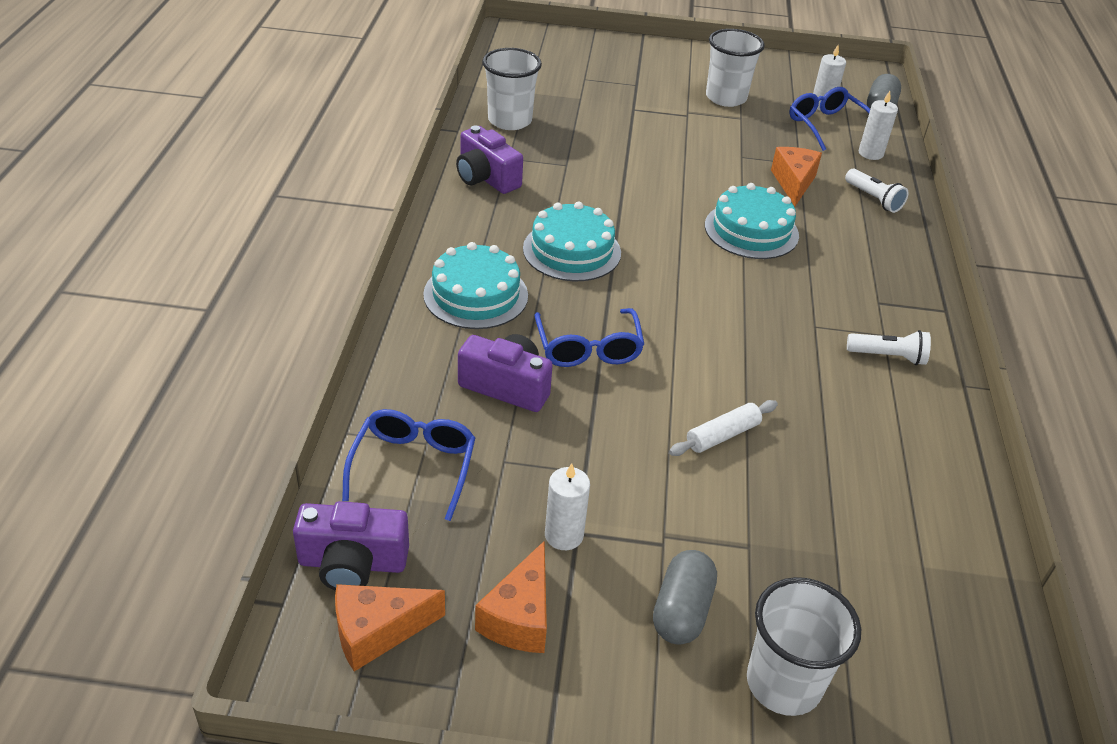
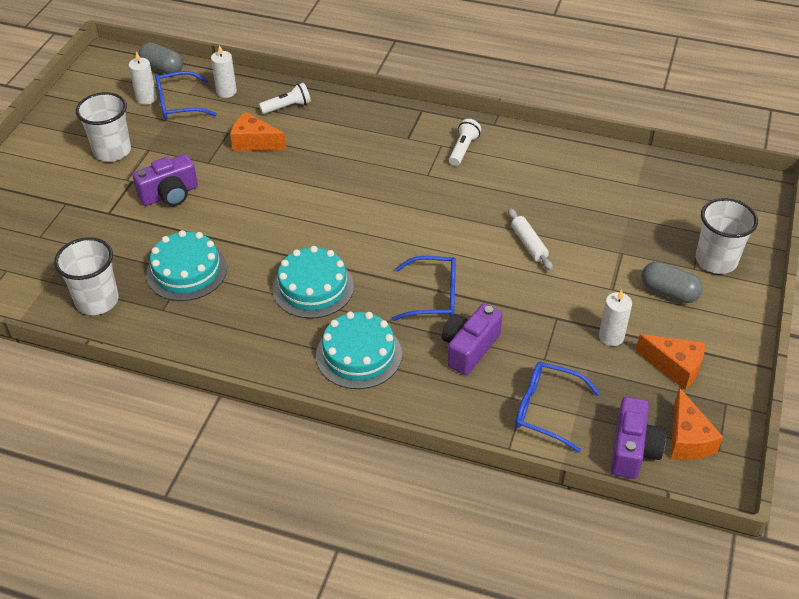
camera: 75 degrees left, 5 degrees up
(486, 178) = (190, 329): purple camera -> purple camera (170, 194)
(751, 230) = (310, 180): turquoise cake -> turquoise cake (187, 271)

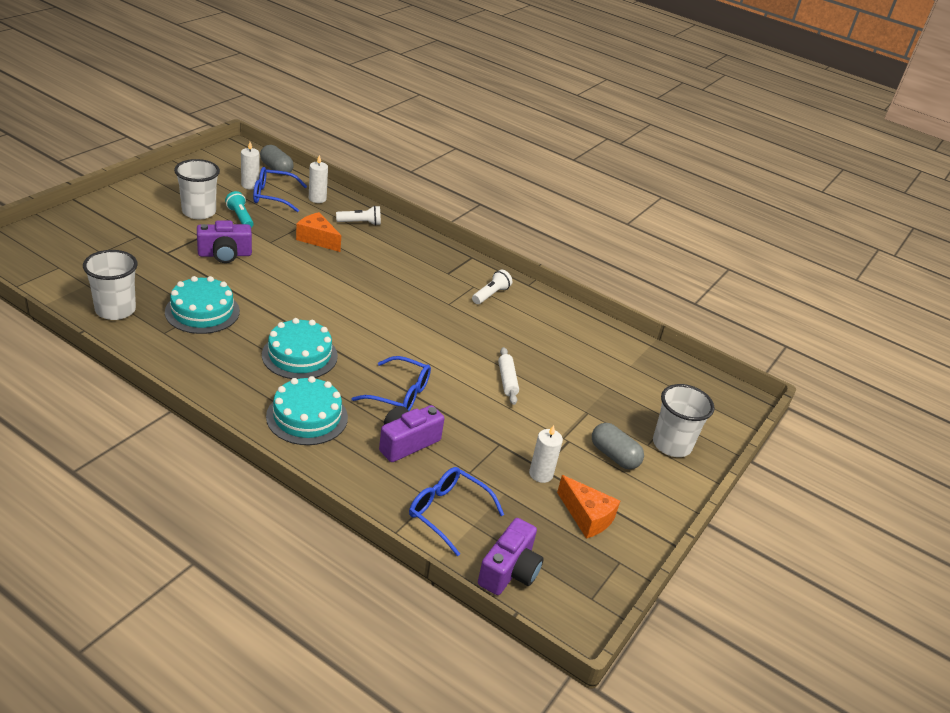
camera: 10 degrees right, 10 degrees down
(159, 143) = (240, 217): none -> turquoise flashlight
(687, 439) = (566, 579): orange cheese -> none

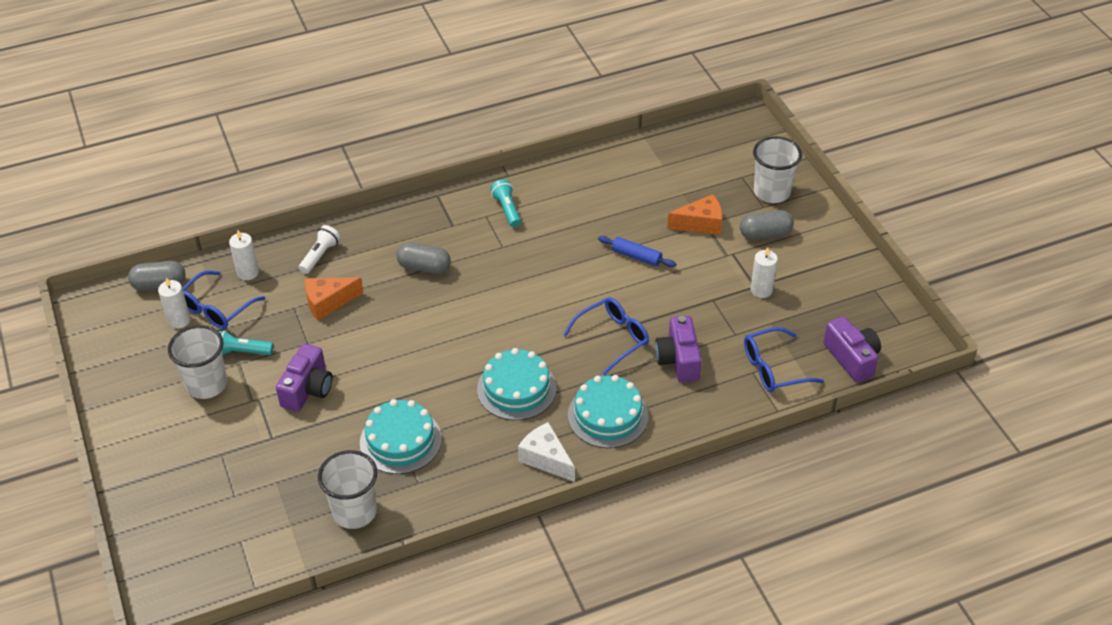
camera: 50 degrees left, 10 degrees up
(232, 394) = (546, 459): none -> white cheese
(391, 272) = (424, 267): none -> grey capsule
(491, 294) = (507, 209): white flashlight -> turquoise flashlight
(507, 380) = (636, 256): white rolling pin -> blue rolling pin
(586, 517) = (821, 285): orange cheese -> orange cheese (701, 224)

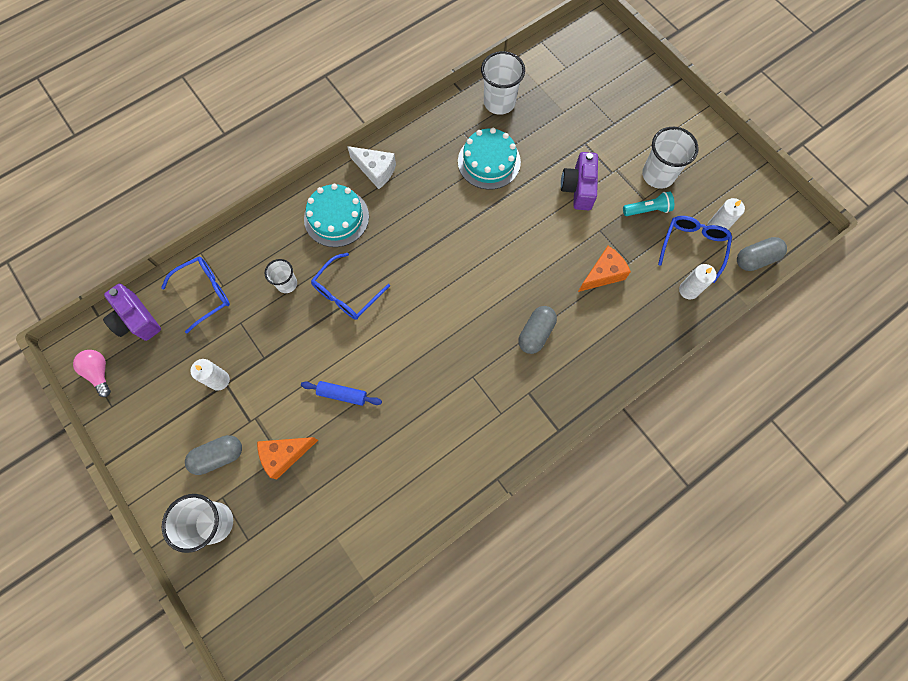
camera: 165 degrees right, 25 degrees up
(320, 255) = (635, 325): white flashlight -> none
(424, 267) = (535, 333): grey capsule -> grey capsule turned 60 degrees counterclockwise
(507, 209) = (483, 427): turquoise flashlight -> none
(516, 389) = (415, 225): turquoise cake -> none
(678, 360) = (287, 284): purple camera -> white cup
(889, 319) = (99, 372): none -> pink light bulb

